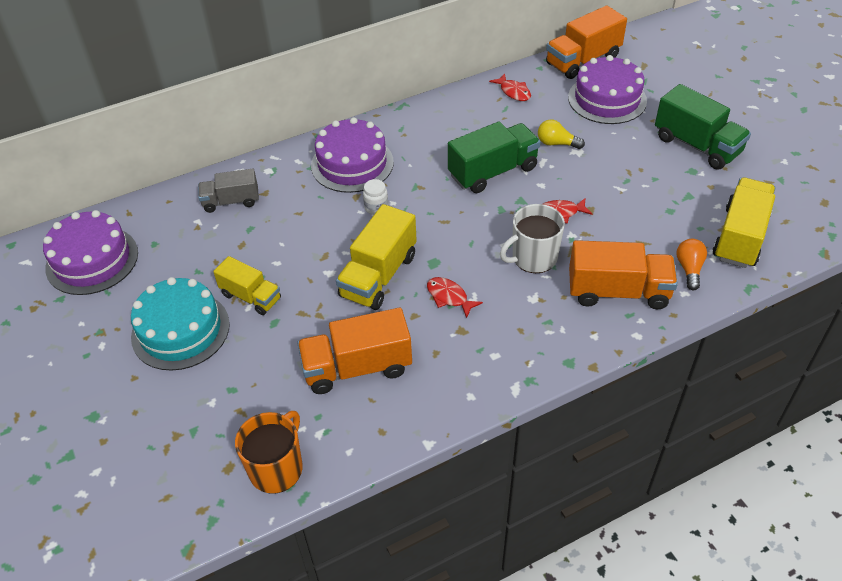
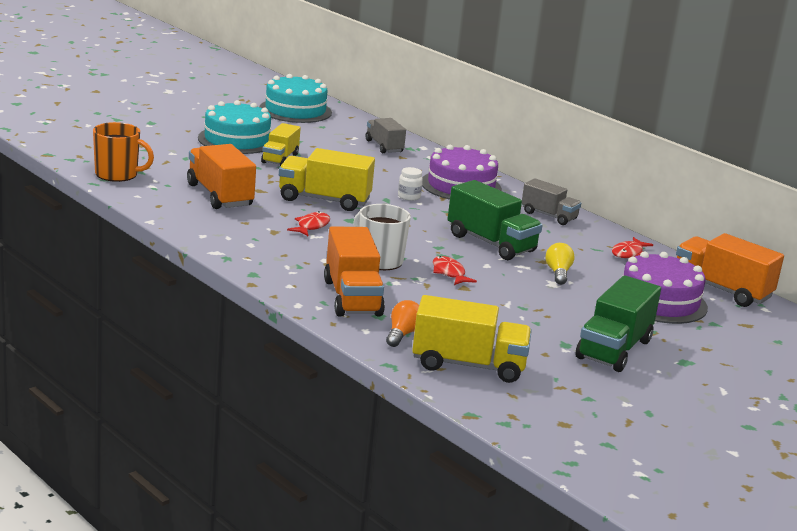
camera: 70 degrees right, 25 degrees down
(92, 260) = (295, 110): purple cake -> turquoise cake
(431, 120) = (549, 216): none -> grey truck
(689, 269) = (402, 334): orange light bulb -> orange light bulb turned 60 degrees counterclockwise

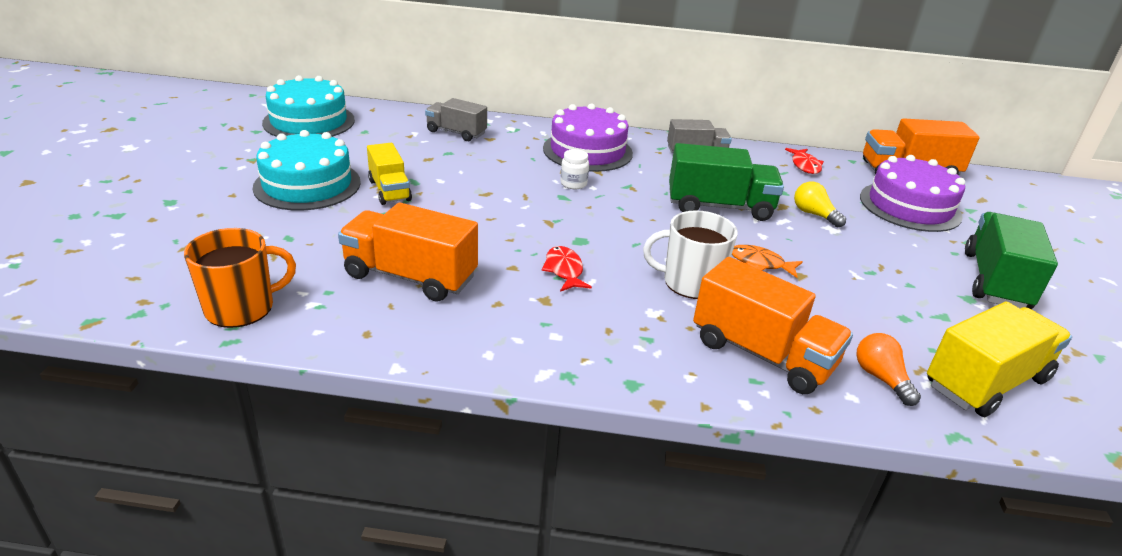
camera: 40 degrees left, 10 degrees up
(324, 200) = (516, 226): yellow truck -> none
(449, 273) = (760, 263): red fish -> orange fish
(614, 349) = (995, 281): green truck -> green truck turned 150 degrees counterclockwise

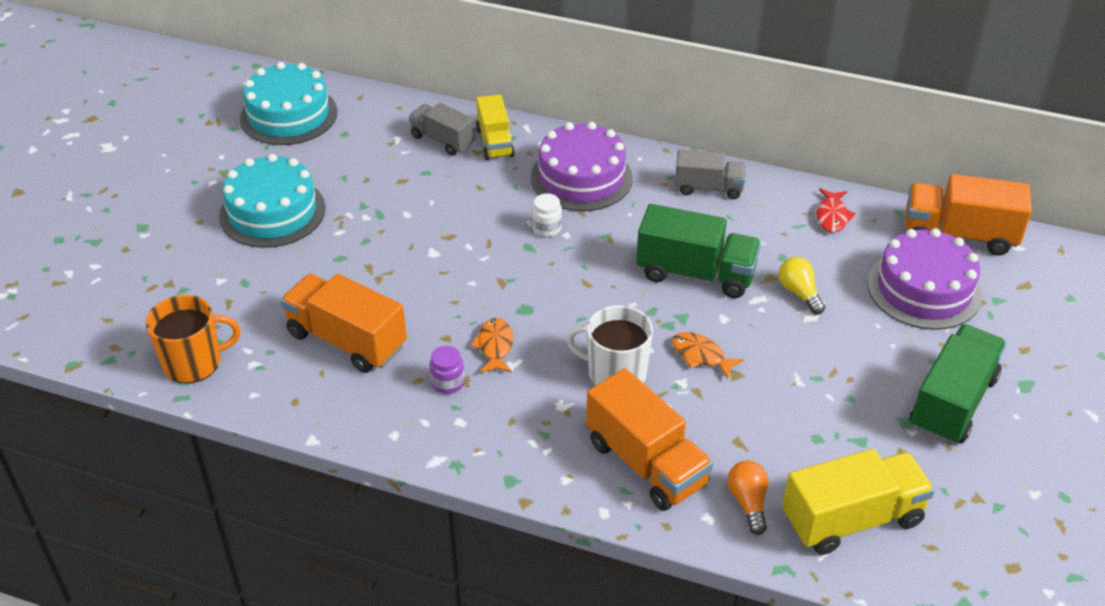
camera: 15 degrees right, 10 degrees up
(389, 190) = (351, 225): yellow truck -> yellow truck (495, 142)
(529, 303) = (448, 383): none -> purple jar
(564, 270) = (495, 346): red fish -> orange fish

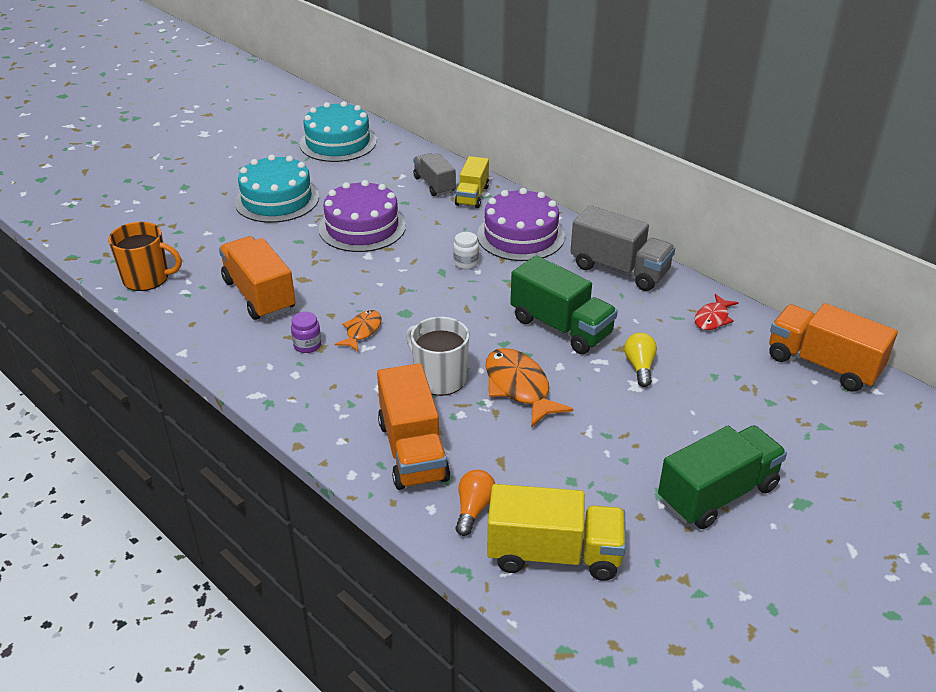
camera: 25 degrees right, 5 degrees down
(701, 355) = (519, 387): orange fish -> orange fish, size x1.68
(708, 188) = (619, 269): grey truck -> grey truck, size x1.57
(924, 289) = (757, 397): purple cake -> purple cake (362, 227)

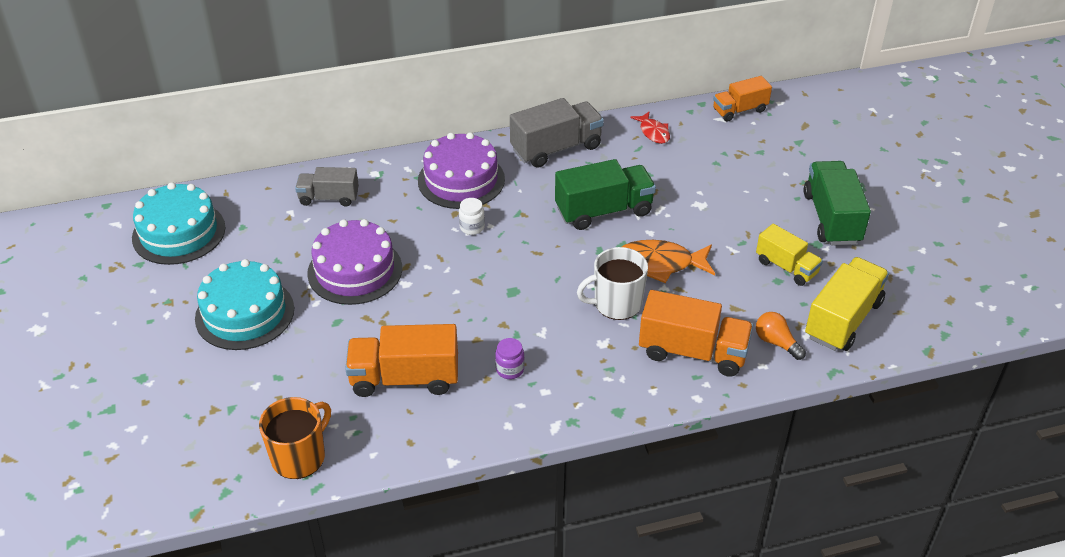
camera: 60 degrees left, 5 degrees up
(362, 331) = (517, 327): orange fish -> none
(472, 196) = (371, 182): yellow truck -> yellow truck (786, 267)
(639, 367) = (681, 193): yellow light bulb -> none
(822, 364) = (739, 110): orange truck -> orange truck, size x0.63

